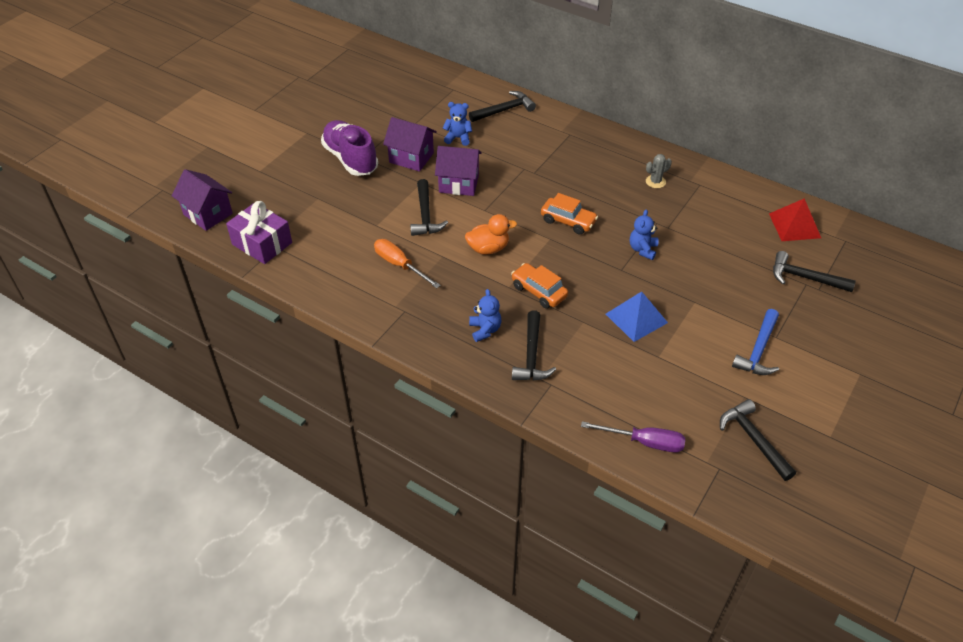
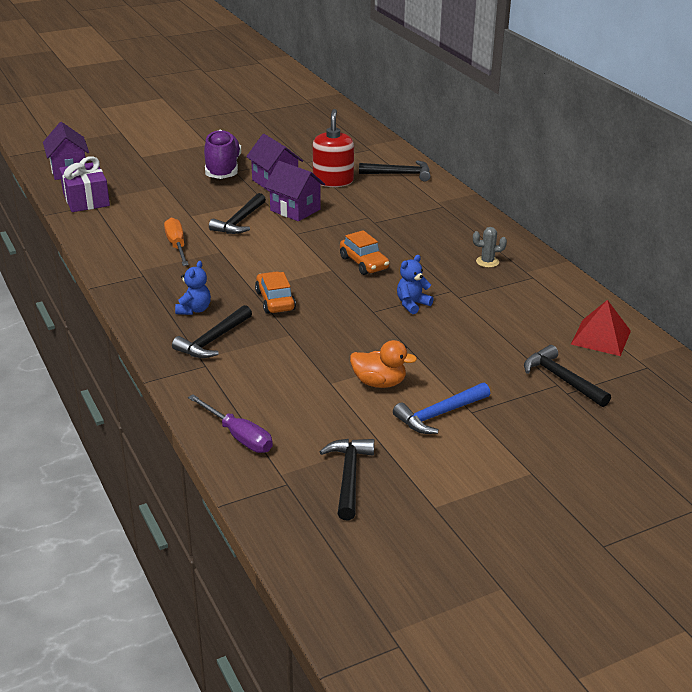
camera: 30 degrees right, 15 degrees down
(458, 138) = (333, 181): blue teddy bear -> red soap dispenser
(488, 248) = (266, 259): orange duck -> orange duck (379, 383)
(636, 318) = (343, 349): blue pyramid -> none

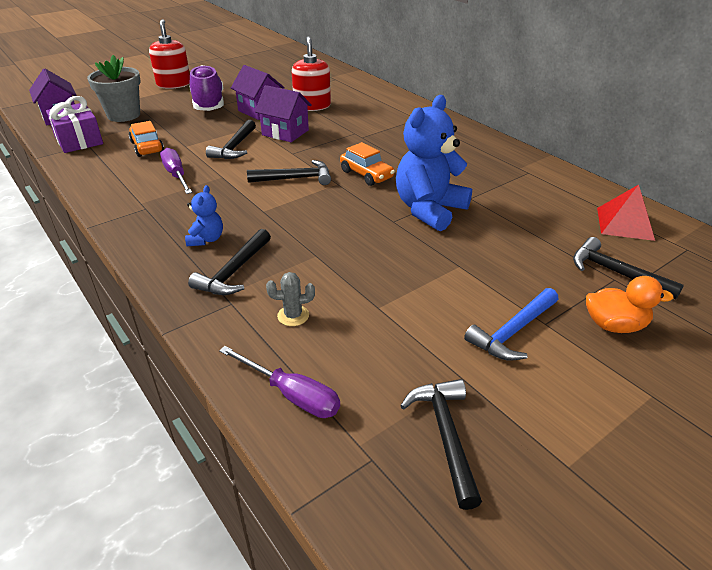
camera: 10 degrees left, 5 degrees up
(133, 175) = (124, 115): none -> grey flower pot
(177, 246) = (176, 175): orange screwdriver -> purple screwdriver
(190, 141) = (174, 84): none -> red soap dispenser
(275, 301) = (290, 220): orange car -> orange car (147, 147)
(379, 383) = (431, 301): orange duck -> orange duck (614, 325)
(399, 174) = (369, 96): black hammer -> black hammer (295, 178)
(412, 304) = (429, 210): blue teddy bear -> blue teddy bear, size x2.10
(487, 262) = (480, 162): grey cactus -> grey cactus (293, 316)

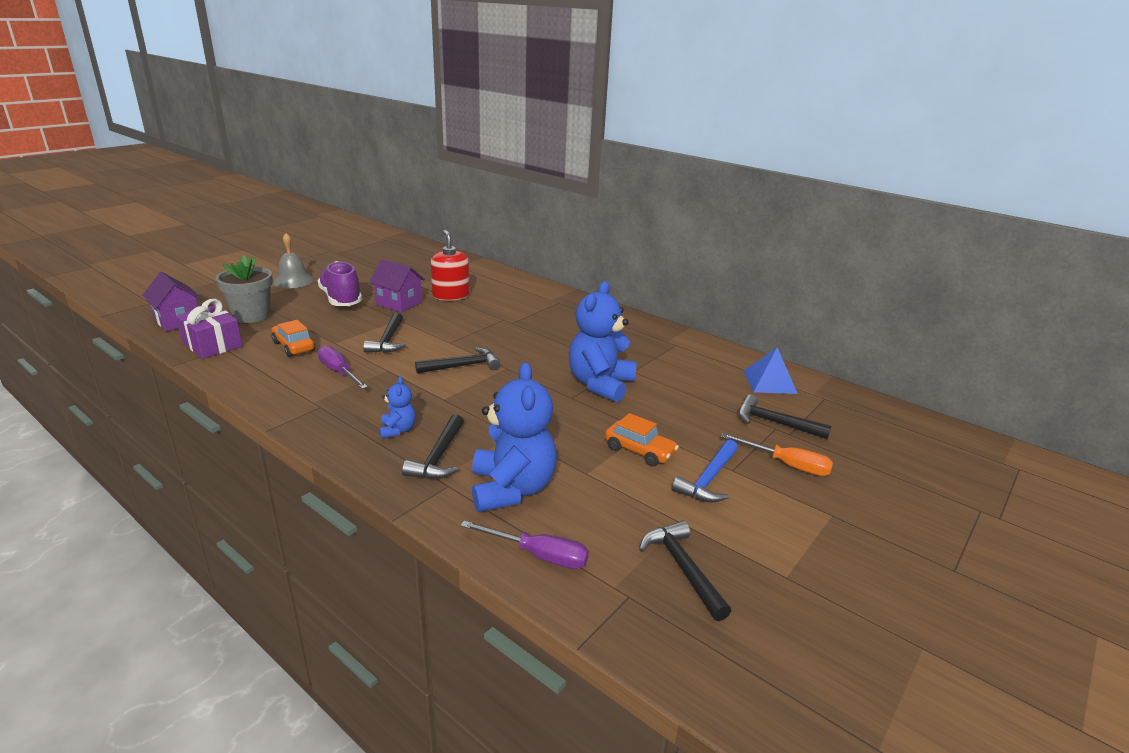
camera: 15 degrees left, 10 degrees down
(174, 84) = (293, 281): red soap dispenser -> grey bell
(285, 132) = (434, 323): purple house -> none
(293, 316) = (512, 489): grey cactus -> blue teddy bear
(366, 174) = (530, 357): orange car -> orange car (639, 451)
(614, 325) = (787, 465): orange duck -> orange screwdriver
(625, 223) = (769, 382): red pyramid -> blue pyramid

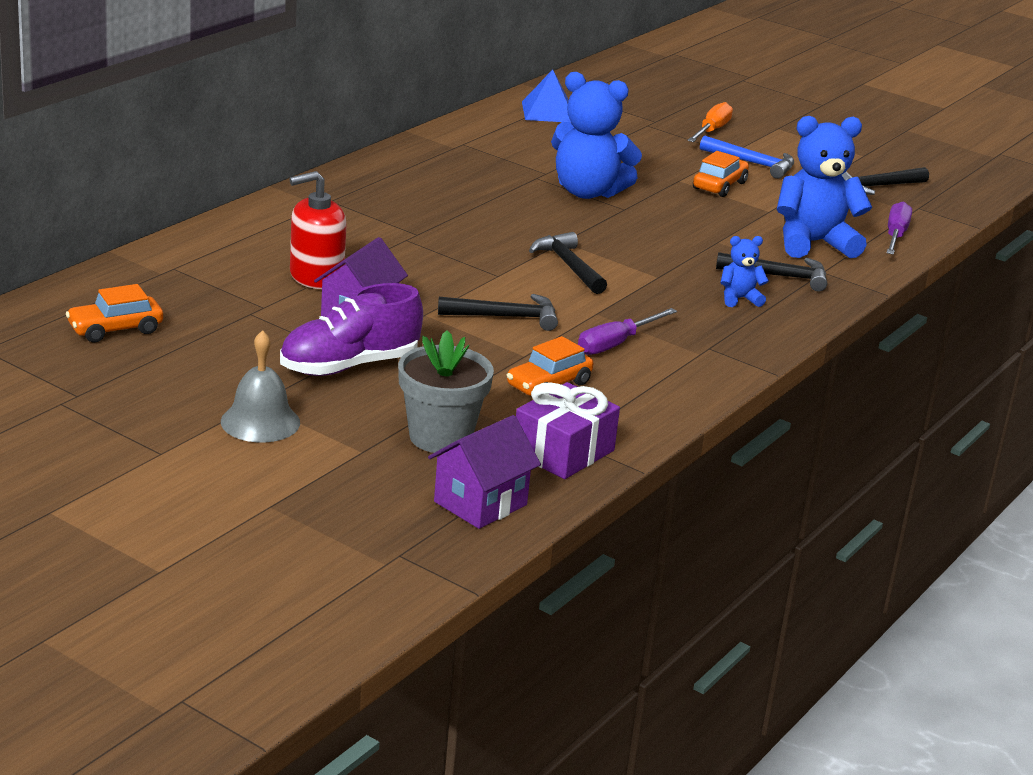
camera: 95 degrees left, 0 degrees up
(397, 258) = (115, 329): none -> orange car
(775, 423) = (637, 123): black hammer -> none

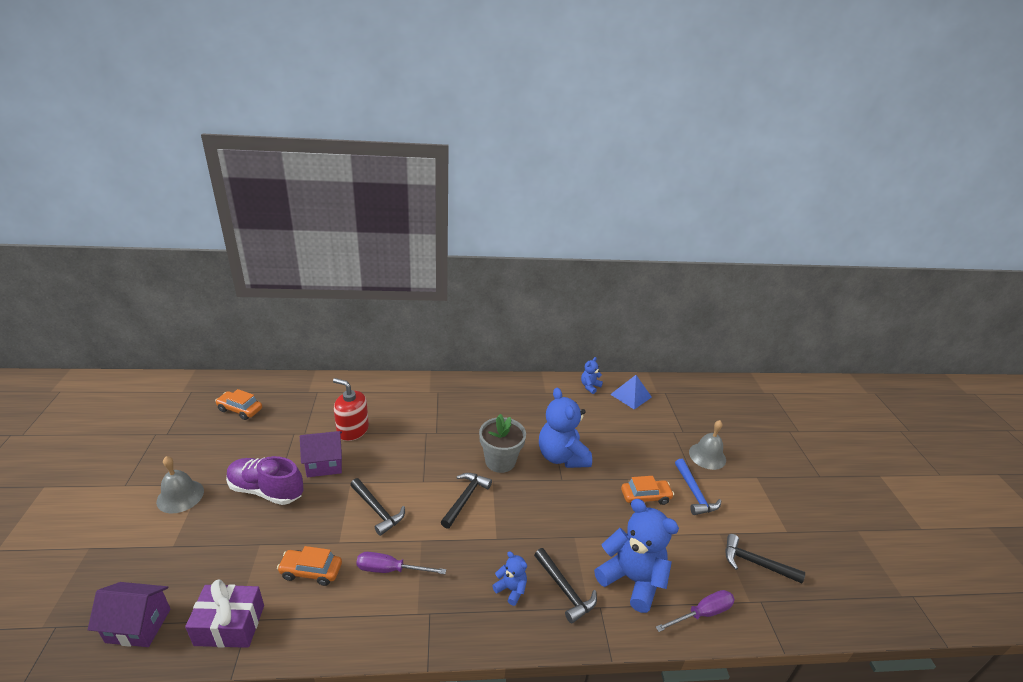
camera: 50 degrees right, 5 degrees up
(440, 437) = (210, 565): grey flower pot -> grey flower pot (500, 461)
(490, 122) = (590, 386): none -> blue teddy bear
(711, 131) = (707, 456): orange screwdriver -> grey bell

